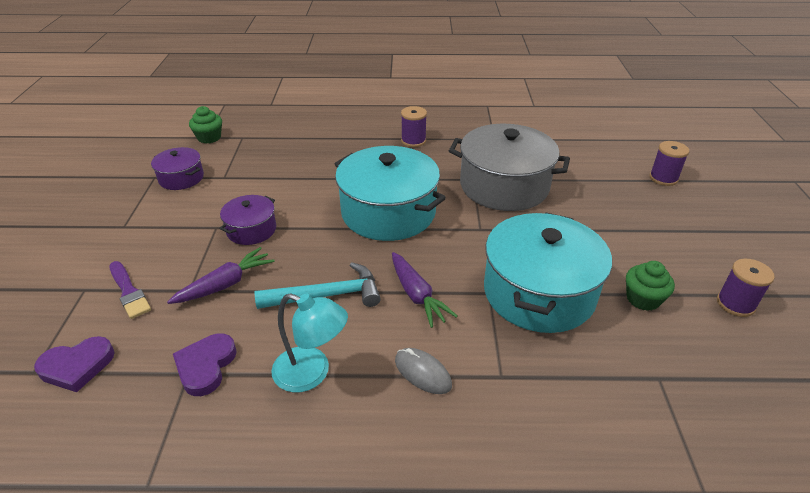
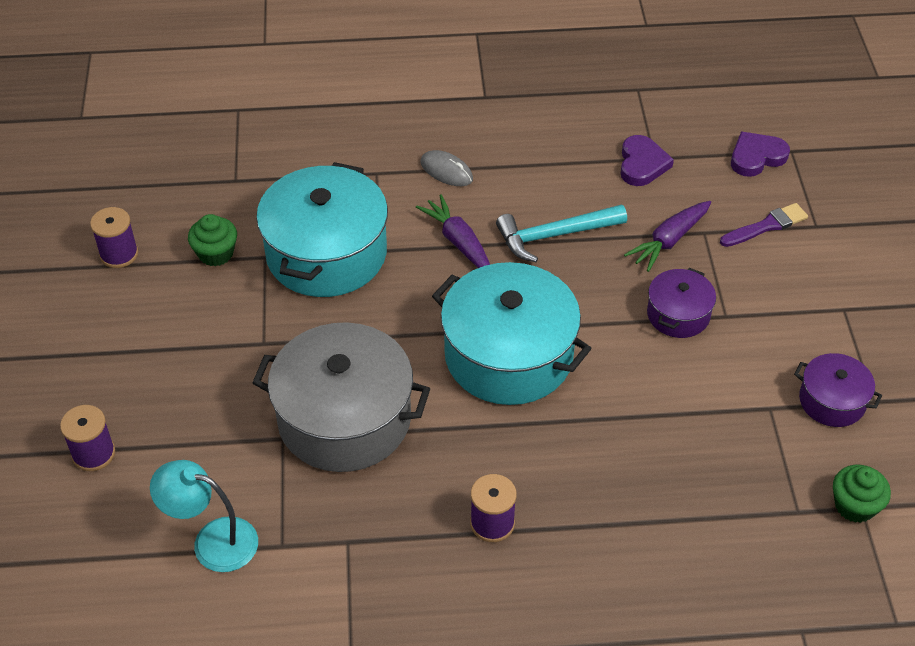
camera: 175 degrees right, 10 degrees up
(129, 292) = (766, 226): purple brush -> purple brush turned 105 degrees clockwise
(312, 373) = (545, 165): turquoise lamp -> turquoise lamp (212, 541)

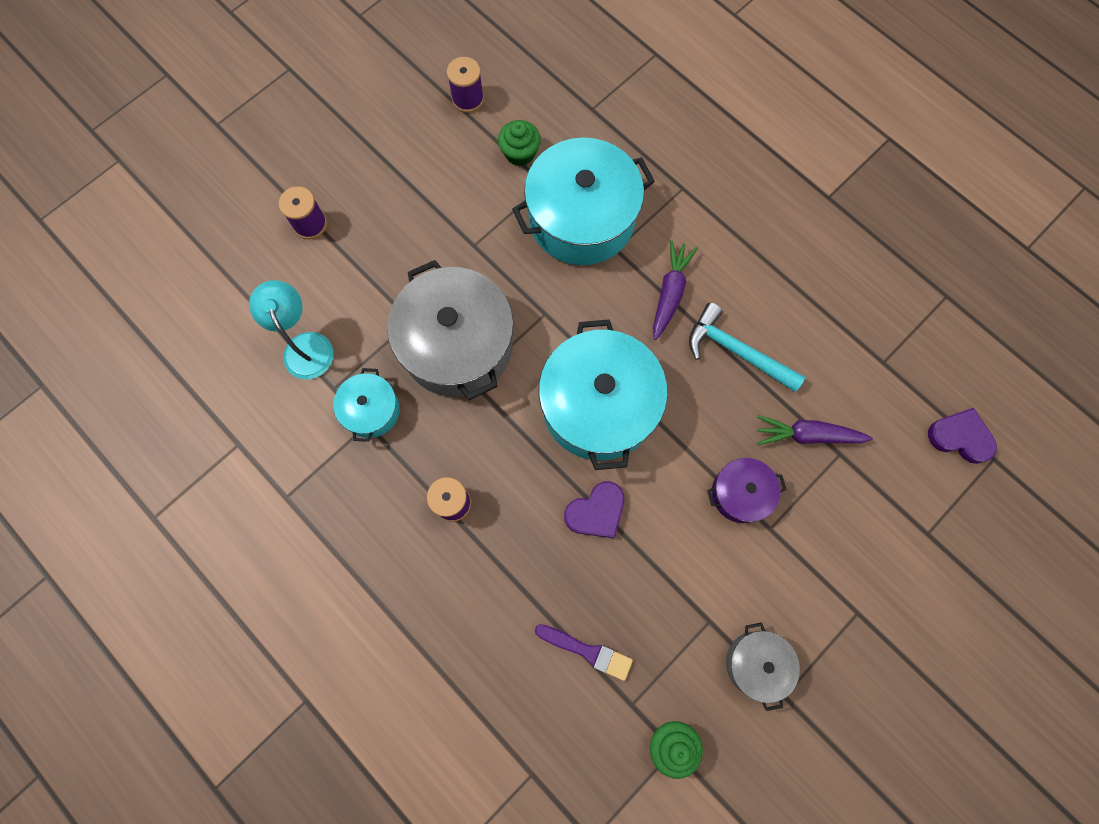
camera: 50 degrees right, 25 degrees up
(336, 529) = (371, 410): none -> turquoise pot
(446, 171) = (729, 231): grey mouse -> none
(642, 164) = (868, 358): purple heart -> purple heart (596, 512)
(766, 226) = (891, 496): purple brush -> purple brush (587, 651)
(832, 401) = (756, 663): purple pot -> grey pot

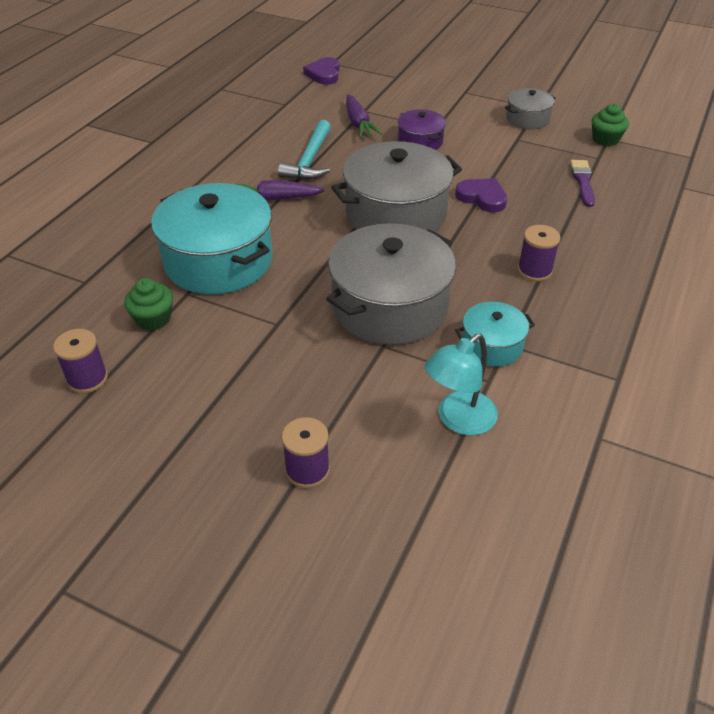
camera: 110 degrees left, 30 degrees down
(599, 405) = (396, 214): turquoise pot -> grey pot

